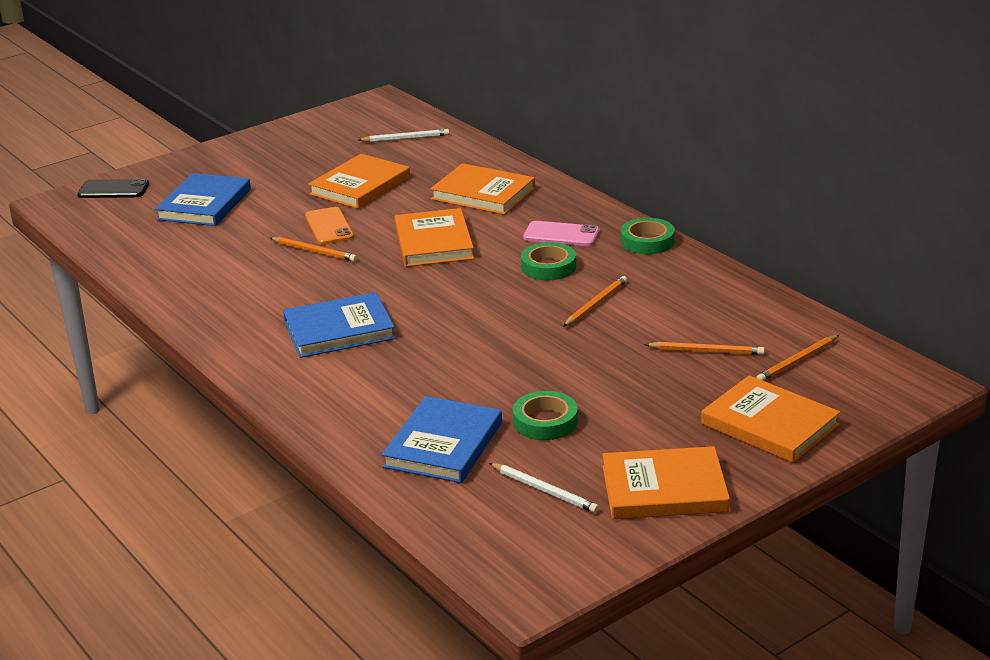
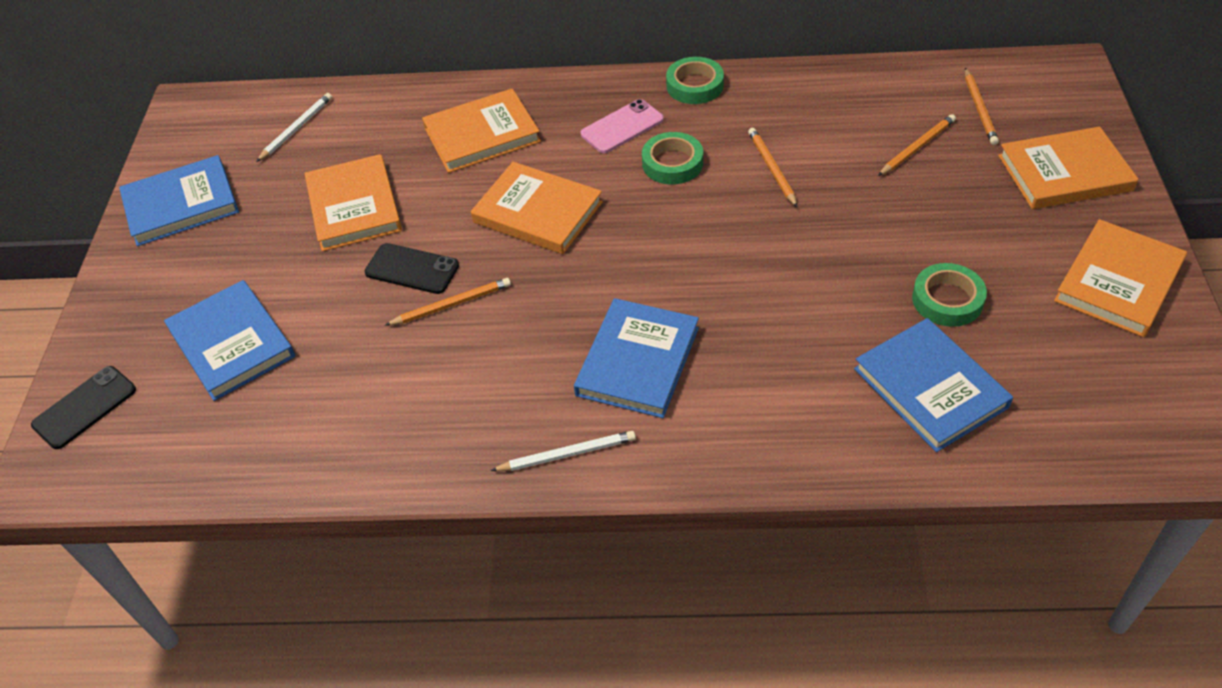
camera: 50 degrees left, 20 degrees up
(295, 139) = (181, 205): none -> blue book
(329, 226) = (412, 269): orange phone -> black phone
(544, 490) = (1064, 357): white pencil -> white pencil (567, 454)

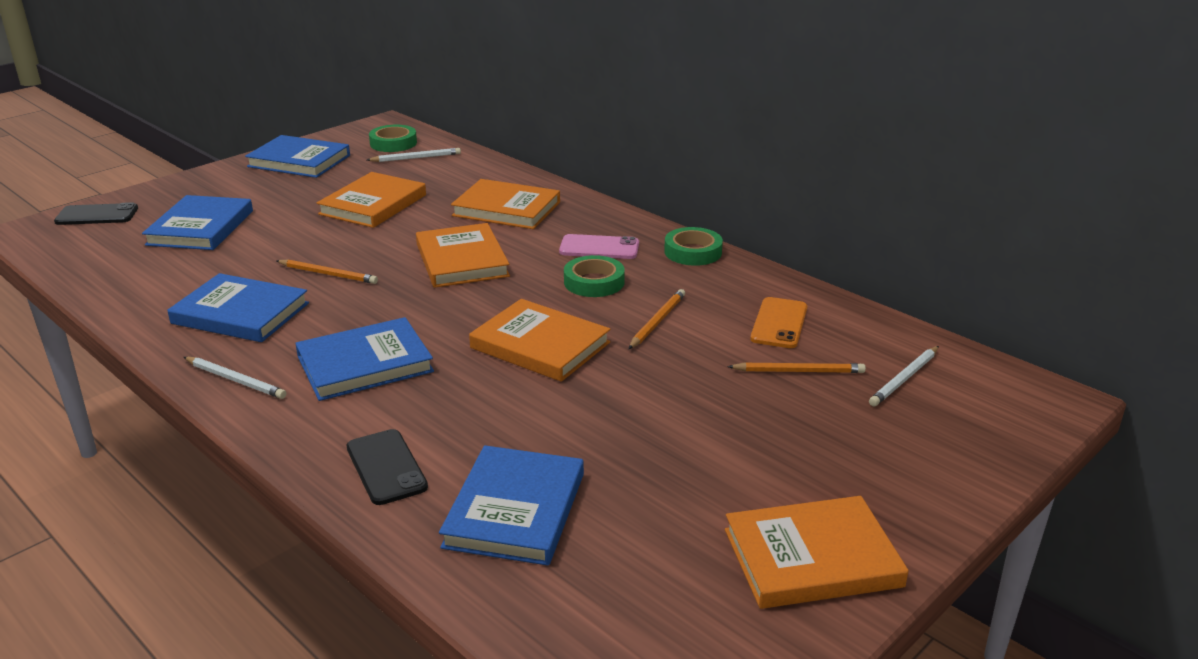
camera: 40 degrees right, 20 degrees down
(412, 269) = (343, 247): black phone -> black phone (386, 467)
(450, 396) = (240, 313): none -> blue book
(848, 114) = (779, 323): none -> orange phone
(947, 300) = (636, 470): green tape -> green tape (393, 143)
(979, 109) = (904, 378): orange pencil -> white pencil
(1064, 173) = (906, 459): orange book -> orange book (540, 345)

